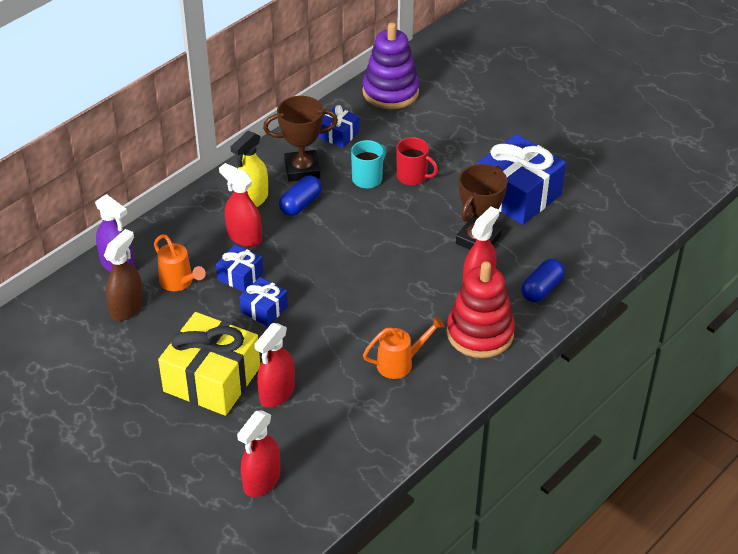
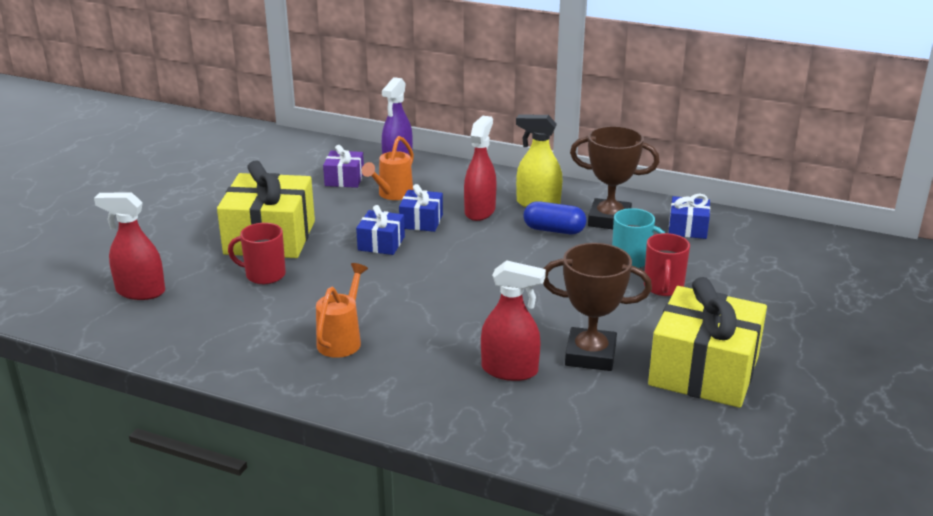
camera: 70 degrees right, 15 degrees down
(127, 308) = (344, 179): brown spray bottle -> purple gift
(277, 393) = (264, 275): red spray bottle -> red mug
(302, 170) = (609, 220): brown trophy -> brown trophy turned 45 degrees counterclockwise
(390, 92) = (798, 244): purple stacking toy -> none
(400, 363) = (342, 340): orange watering can -> orange watering can turned 120 degrees counterclockwise
(480, 333) = (422, 388): red stacking toy -> none
(517, 195) = (704, 370): blue gift -> yellow gift
(541, 289) = (535, 424): blue capsule -> none

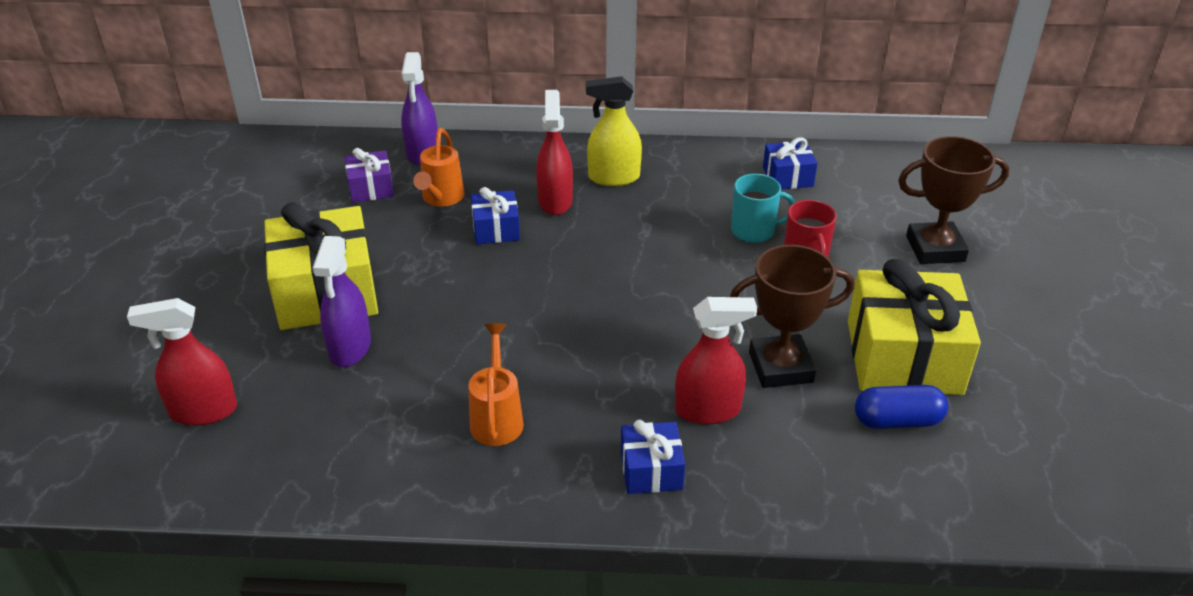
camera: 20 degrees left, 10 degrees up
(264, 275) = (350, 348): red mug -> purple spray bottle
(381, 243) = (466, 270): blue gift -> blue gift (651, 470)
(554, 230) = (650, 209): blue capsule -> blue capsule (897, 421)
(609, 220) = (701, 183): brown trophy -> brown trophy (935, 249)

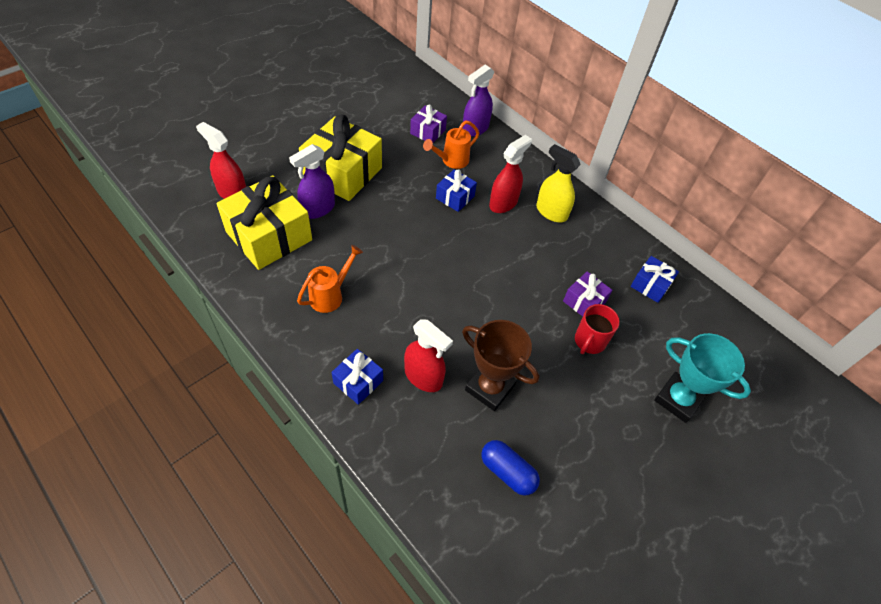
camera: 40 degrees right, 15 degrees up
(754, 231) = (584, 301): turquoise mug -> purple gift
(904, 357) = (563, 443): yellow gift -> yellow gift (269, 236)
(935, 249) = (678, 399): brown trophy -> turquoise trophy

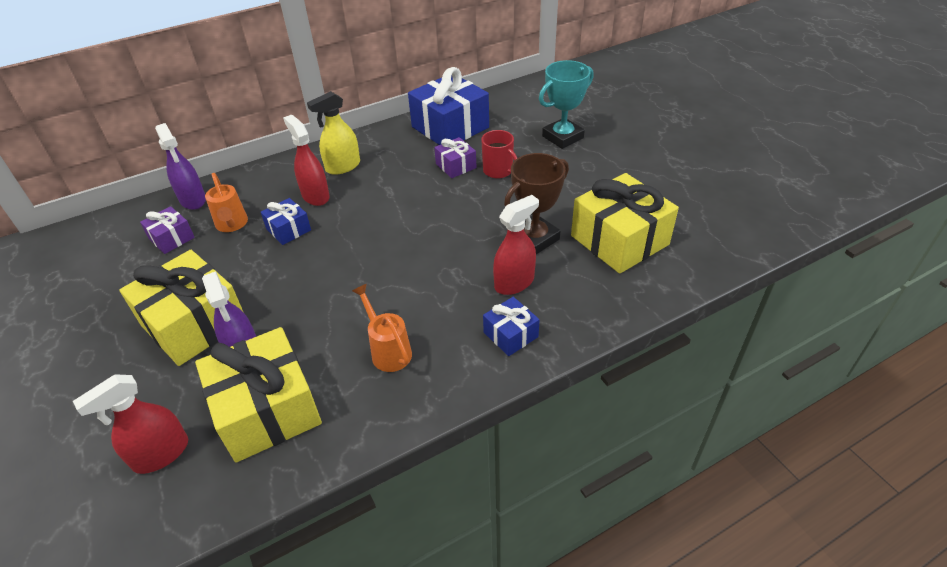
camera: 70 degrees left, 10 degrees down
(507, 472) = (619, 240): blue capsule -> yellow gift
(650, 285) = (450, 127): blue gift -> blue gift, size x2.02

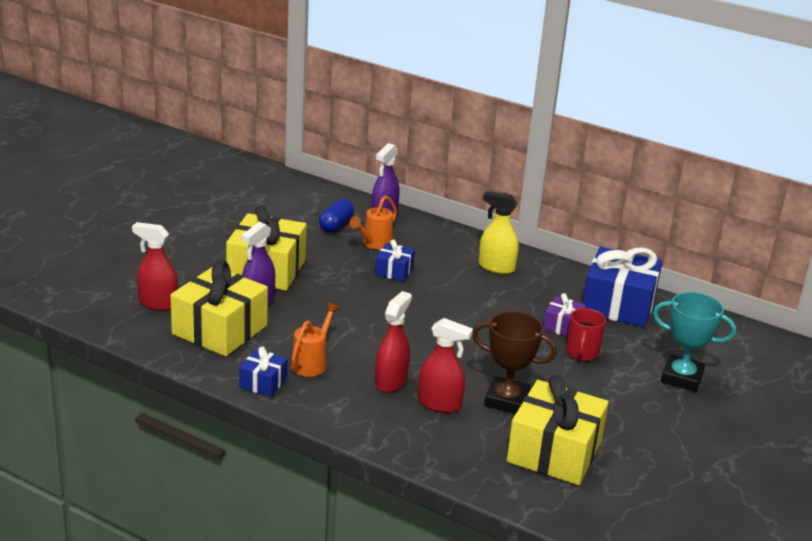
camera: 55 degrees right, 15 degrees down
(171, 238) = (336, 225): purple gift -> blue capsule
(315, 196) = (445, 268): red spray bottle -> red spray bottle (391, 381)
(511, 334) = (378, 418): blue gift -> blue gift (263, 382)

